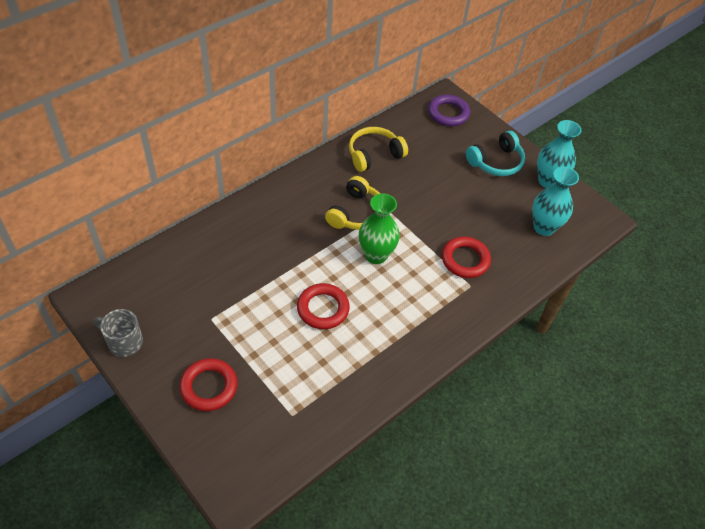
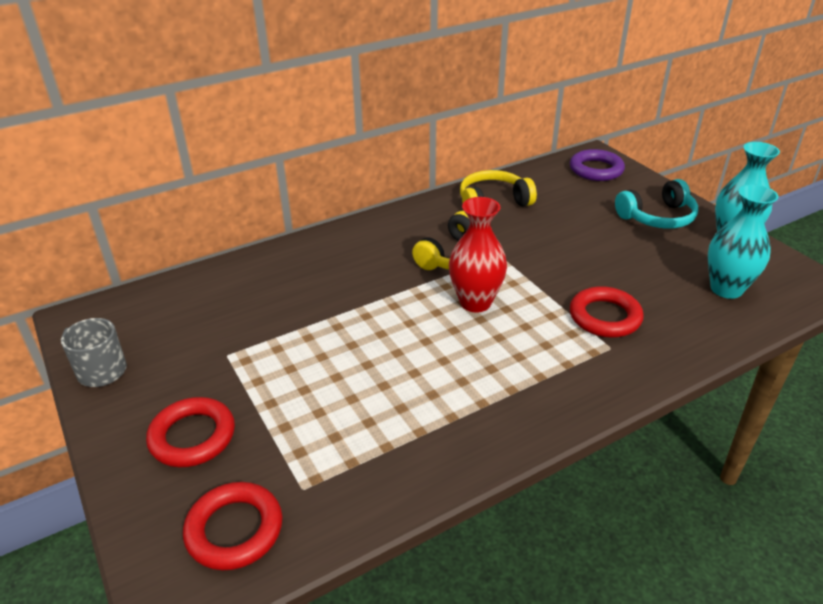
camera: 15 degrees right, 15 degrees down
(323, 309) = (386, 357): red ring -> red ring (234, 530)
(376, 255) = (475, 302): green vase -> red vase

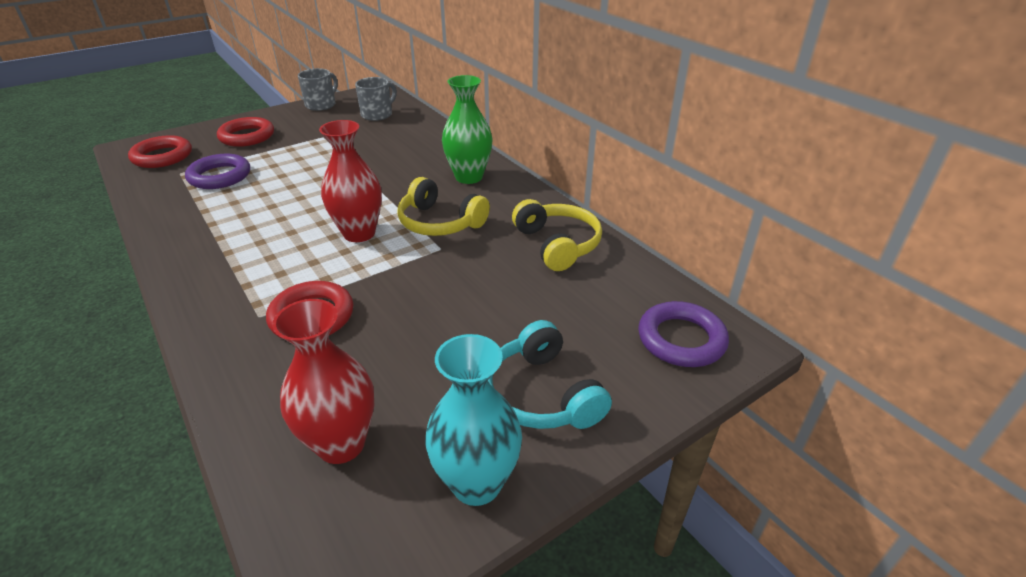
camera: 85 degrees right, 0 degrees up
(171, 311) = (378, 114): none -> grey mug
(325, 438) = (220, 176): none -> purple ring
(371, 241) = (469, 177): none -> green vase
(726, 289) = (341, 444): turquoise vase -> red vase

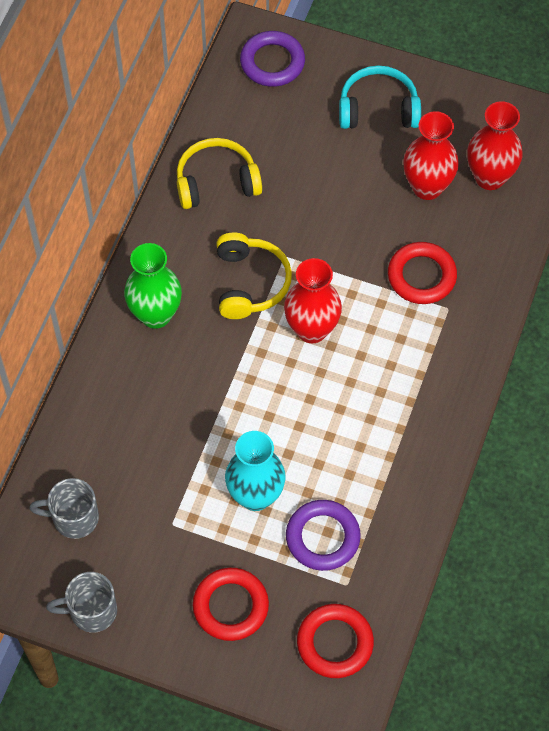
camera: 125 degrees left, 25 degrees up
(396, 377) = (427, 187): none -> red vase
(476, 483) = (458, 104): turquoise vase -> turquoise vase (255, 496)
(541, 394) = (378, 109): turquoise headphones -> turquoise headphones turned 120 degrees counterclockwise
(557, 244) = (216, 182): yellow headphones -> yellow headphones turned 45 degrees clockwise

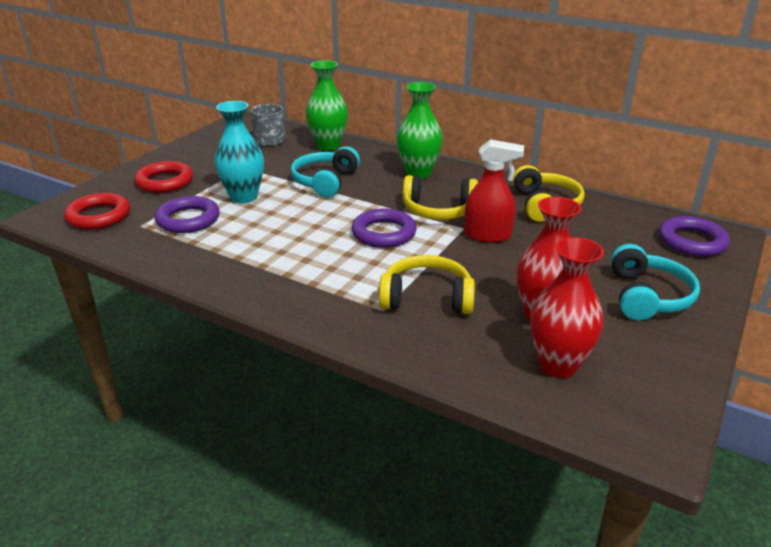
camera: 100 degrees right, 30 degrees down
(83, 437) = (328, 146): none -> green vase
(91, 611) = (202, 141): grey mug -> none
(197, 414) = (325, 181): none -> turquoise headphones
(296, 233) = (488, 235): none -> red spray bottle
(312, 329) = (384, 233): red vase -> purple ring
(421, 276) = (427, 298): red ring -> yellow headphones

